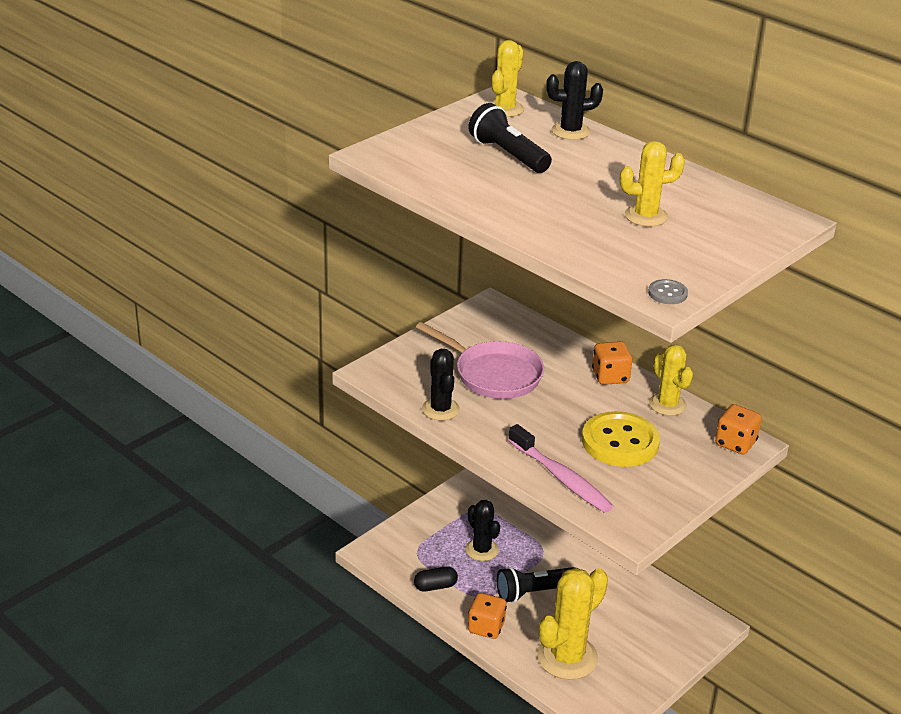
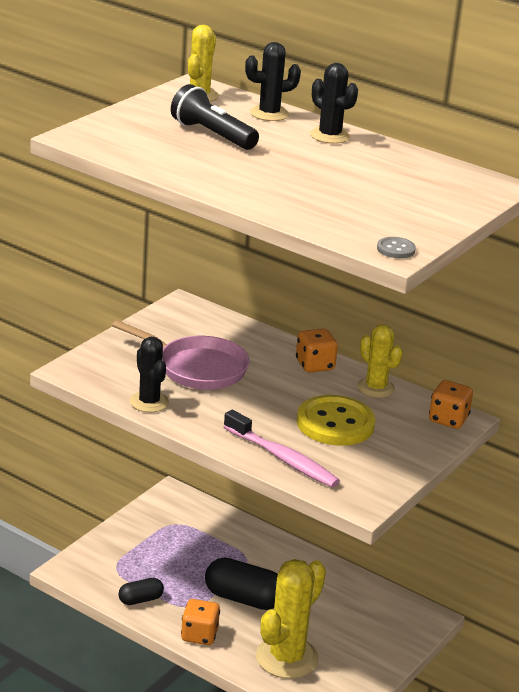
camera: 10 degrees left, 5 degrees down
(481, 550) = (183, 562): black cactus -> black cactus (329, 136)
(534, 592) = (243, 599): black flashlight -> black capsule
(646, 216) = (360, 185): yellow cactus -> none

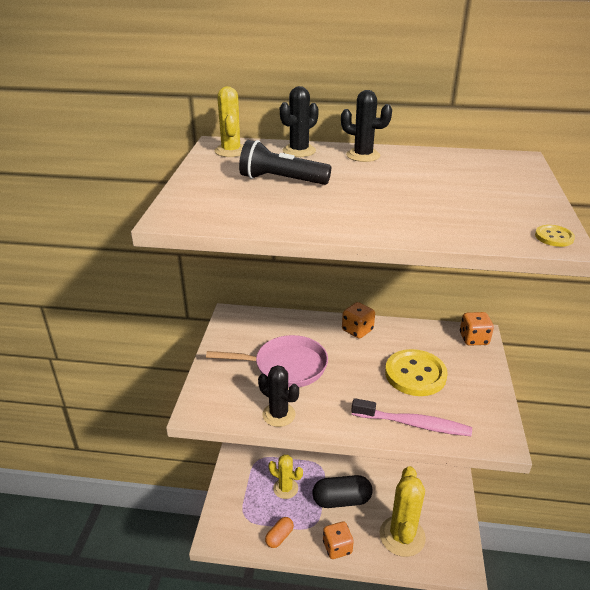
camera: 25 degrees left, 5 degrees up
(140, 600) = (279, 537): black capsule -> orange capsule
(376, 388) = (409, 332): yellow cactus -> yellow cactus (285, 488)
(396, 249) = (554, 237): grey button -> yellow button

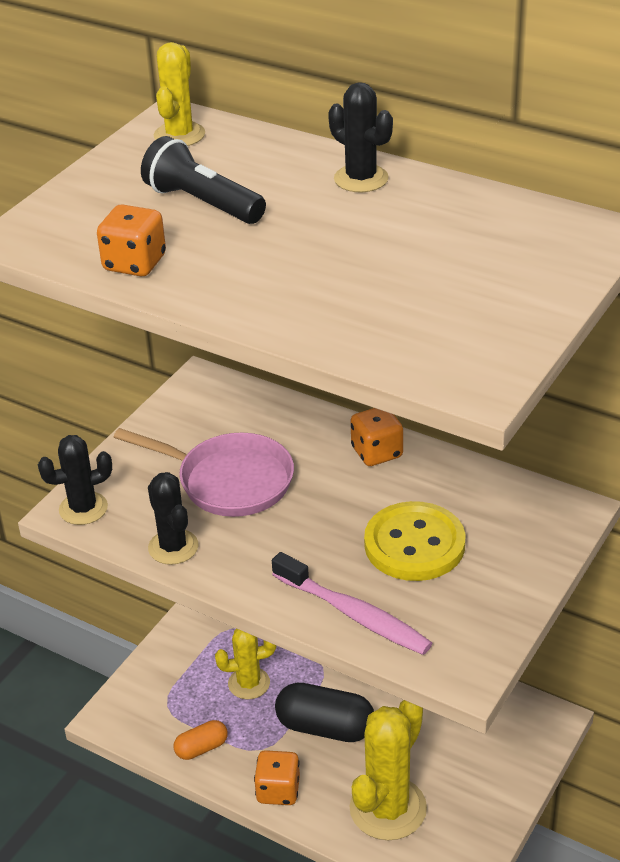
camera: 25 degrees right, 5 degrees up
(285, 488) = (249, 683): yellow cactus -> yellow cactus turned 60 degrees counterclockwise
(299, 151) = (275, 152): black cactus -> black cactus (83, 508)
(474, 339) = (557, 514): orange dice -> orange dice (134, 263)
(554, 237) = (479, 378): yellow button -> none

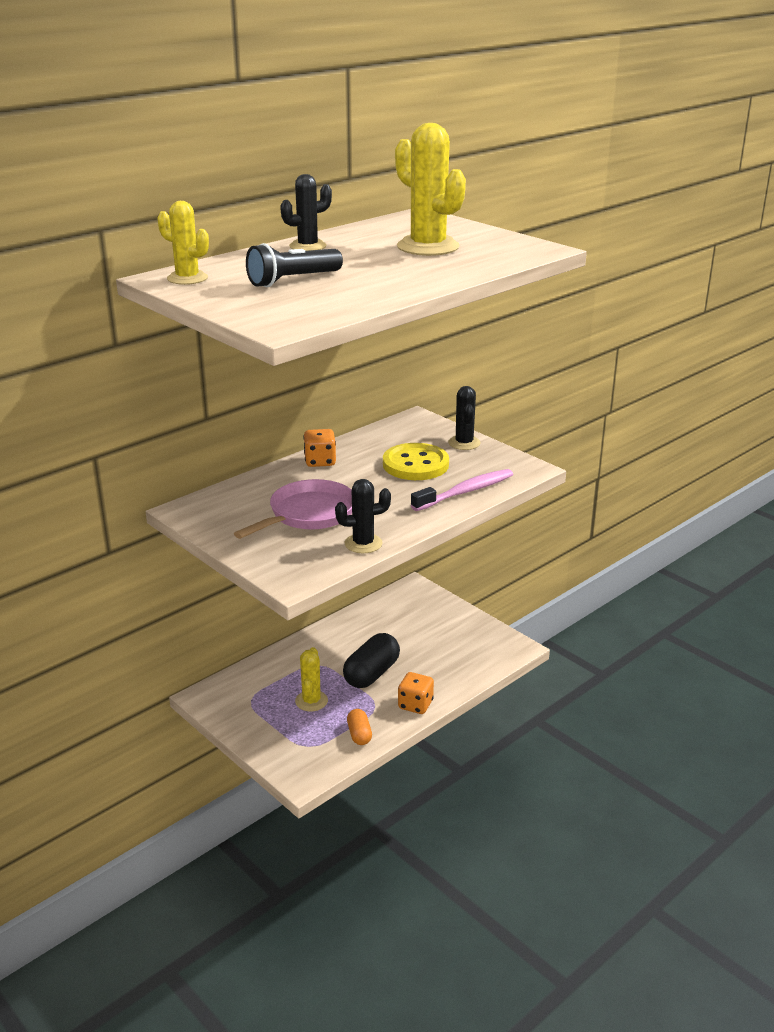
camera: 75 degrees left, 10 degrees down
(83, 508) = (294, 575): black cactus -> black cactus (464, 443)
(134, 263) = (352, 301): orange dice -> none
(388, 808) = (451, 661): yellow cactus -> yellow cactus (428, 247)

